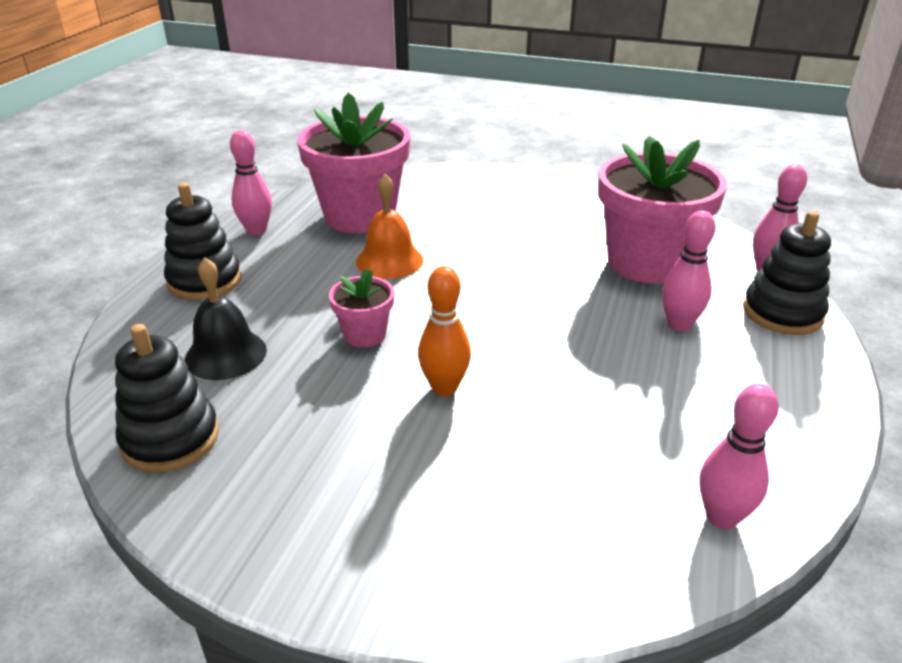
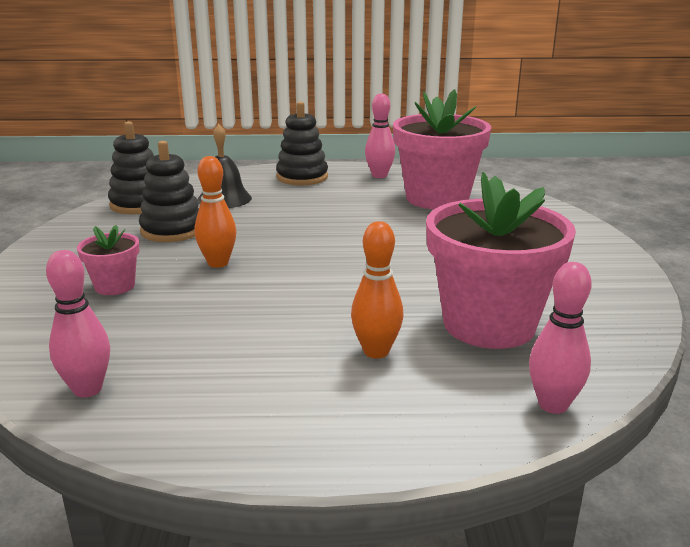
camera: 70 degrees right, 10 degrees down
(365, 334) = (269, 229): pink flower pot -> pink flower pot (114, 286)
(389, 261) = (377, 219): orange bell -> none
(679, 324) = (376, 351): pink bowling pin -> orange bowling pin
(782, 313) = (453, 418): black stacking toy -> black stacking toy (172, 230)

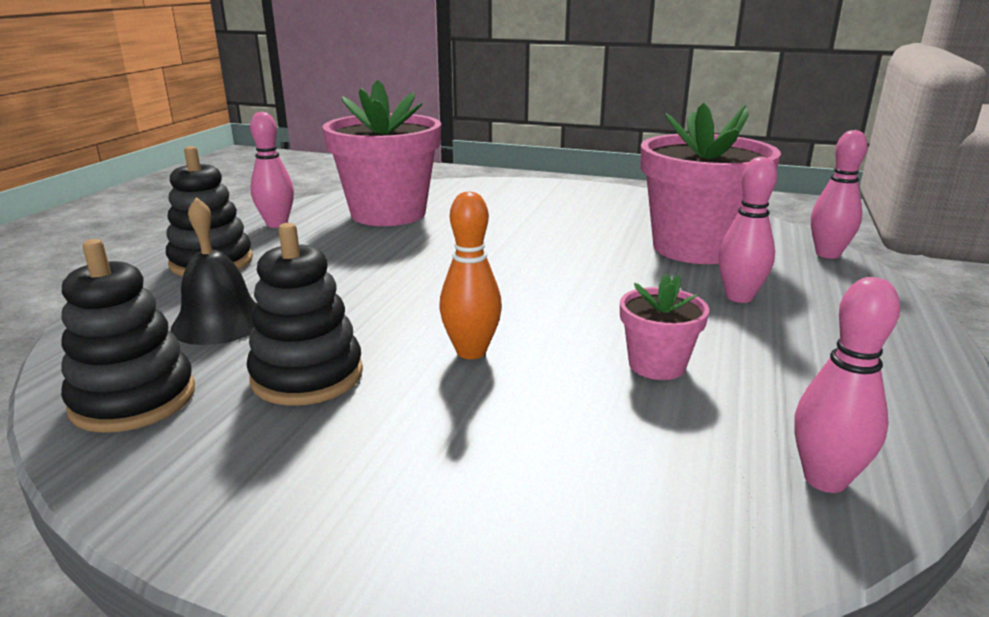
camera: 70 degrees left, 0 degrees up
(114, 286) = (497, 443): pink flower pot -> pink flower pot (657, 365)
(376, 351) = (739, 297): orange bowling pin -> pink bowling pin

